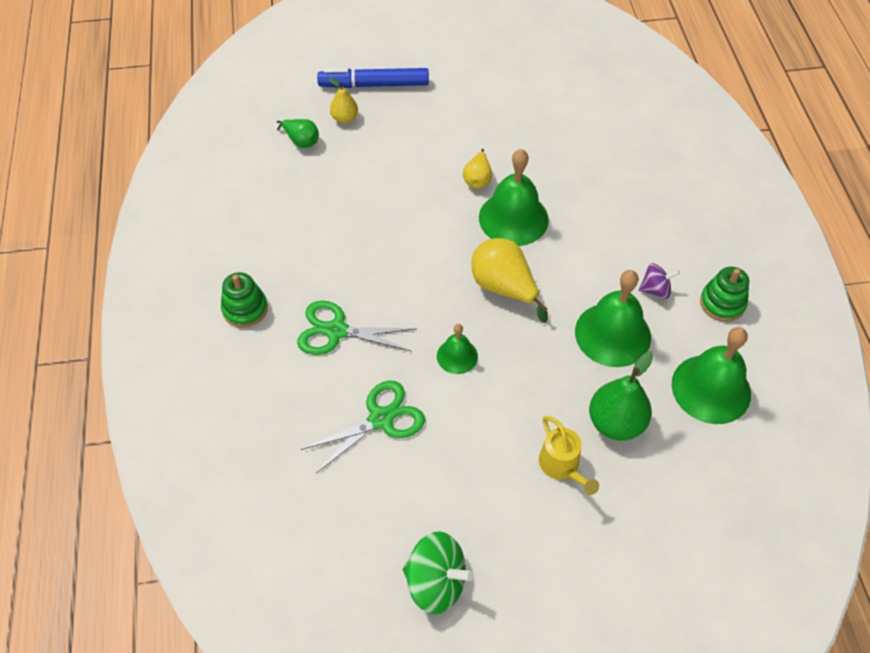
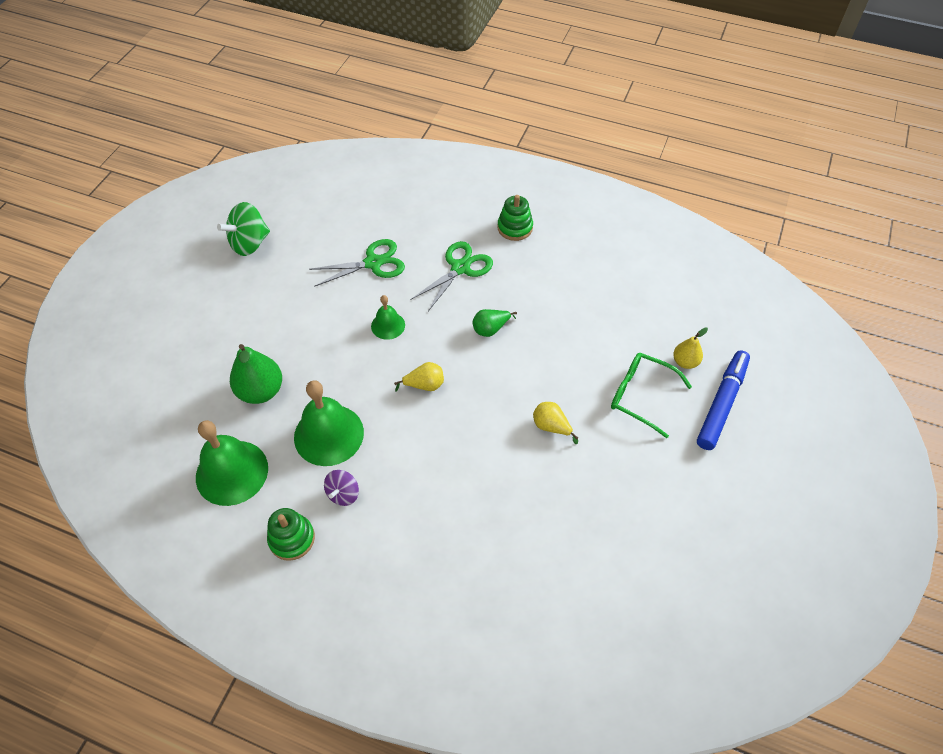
camera: 120 degrees right, 0 degrees up
(301, 141) = (671, 320): green pear -> green pear (491, 329)
(381, 419) = (373, 263): green scissors -> green scissors turned 105 degrees counterclockwise
(402, 134) = (641, 396): none -> green glasses
(504, 288) = (424, 385): yellow pear -> yellow pear, size x0.58
(513, 218) = (490, 430): green bell -> none
(562, 467) = (259, 341): yellow watering can -> none

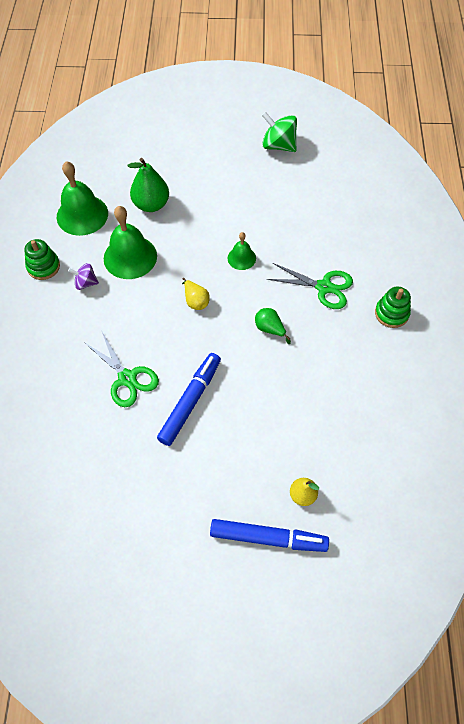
camera: 70 degrees right, 5 degrees up
(373, 263) = (298, 227): green scissors -> green scissors (127, 378)
(551, 427) = (190, 401): yellow pear -> blue marker
(641, 396) = (249, 464): green glasses -> none

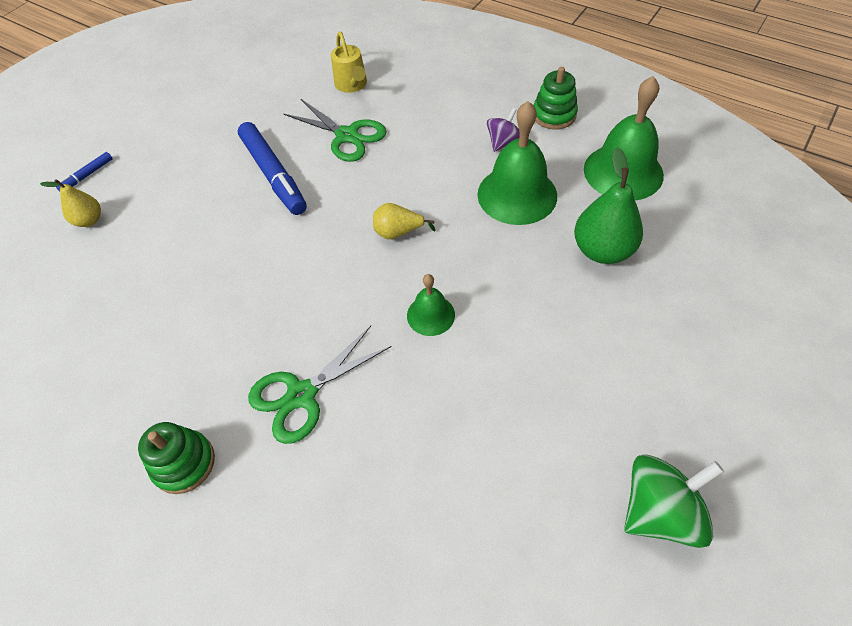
camera: 125 degrees right, 5 degrees down
(67, 409) = (352, 85): none -> yellow watering can
(127, 378) = (347, 136): green scissors -> green scissors turned 135 degrees counterclockwise
(268, 538) = (87, 175): blue marker -> blue marker, size x0.46
(270, 329) = (294, 290): green pear -> none

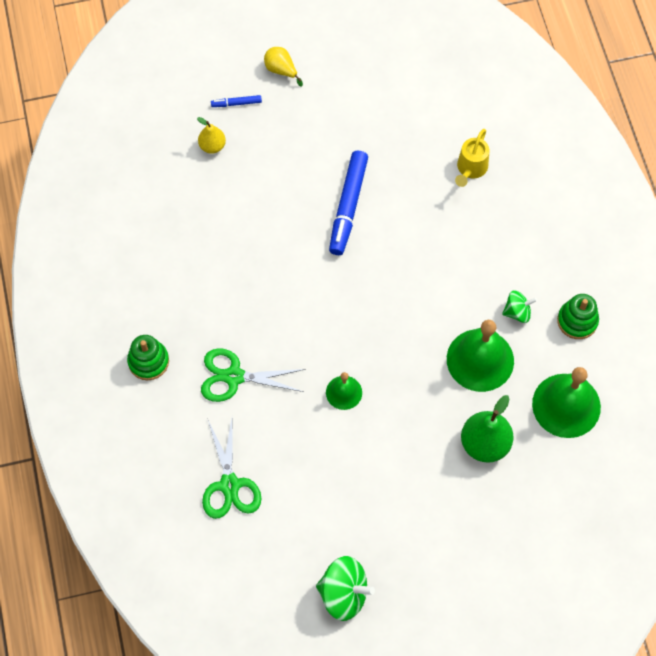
camera: 40 degrees right, 10 degrees up
(347, 136) = (423, 214): green scissors -> green scissors (229, 485)
(398, 232) = (380, 321): yellow pear -> yellow pear (281, 70)
(503, 142) = (517, 312): purple spinning top -> green spinning top

